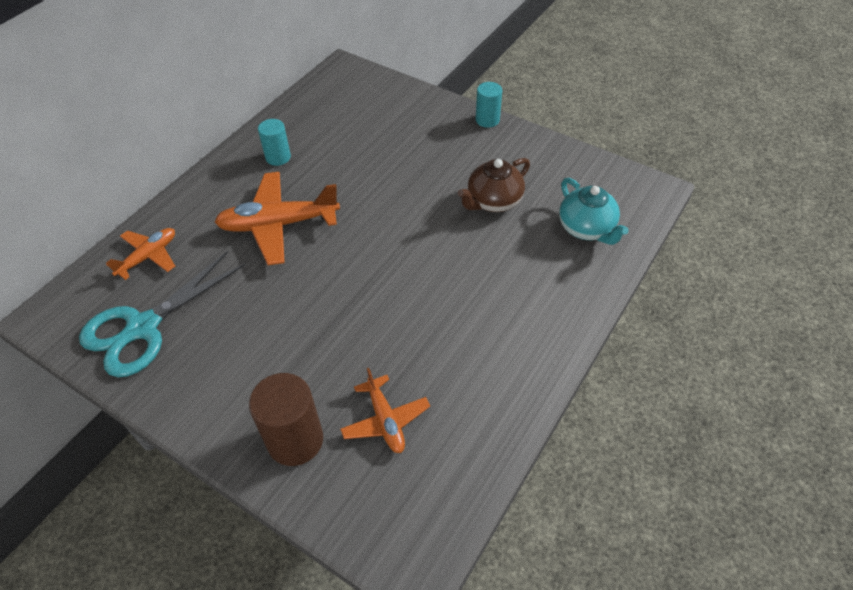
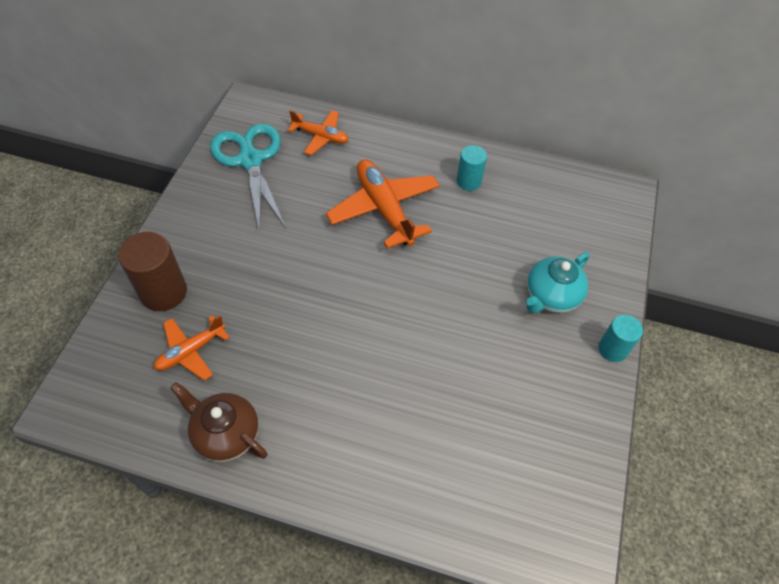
camera: 70 degrees right, 5 degrees up
(143, 327) = (250, 160): turquoise scissors -> turquoise scissors turned 45 degrees clockwise
(493, 201) = (482, 383): brown teapot -> brown teapot (226, 434)
(587, 229) = (476, 491): turquoise teapot -> turquoise teapot (551, 296)

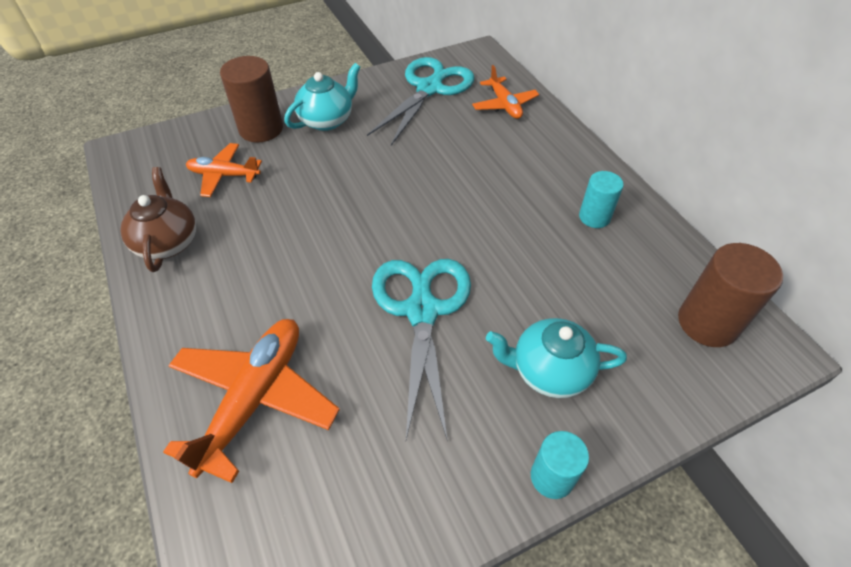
camera: 50 degrees right, 5 degrees down
(207, 244) = (327, 120): none -> turquoise teapot
(384, 209) = (486, 185): orange plane -> orange plane (254, 398)
(451, 323) = (422, 311): none -> turquoise scissors
(587, 202) = (707, 323): none -> brown cylinder

